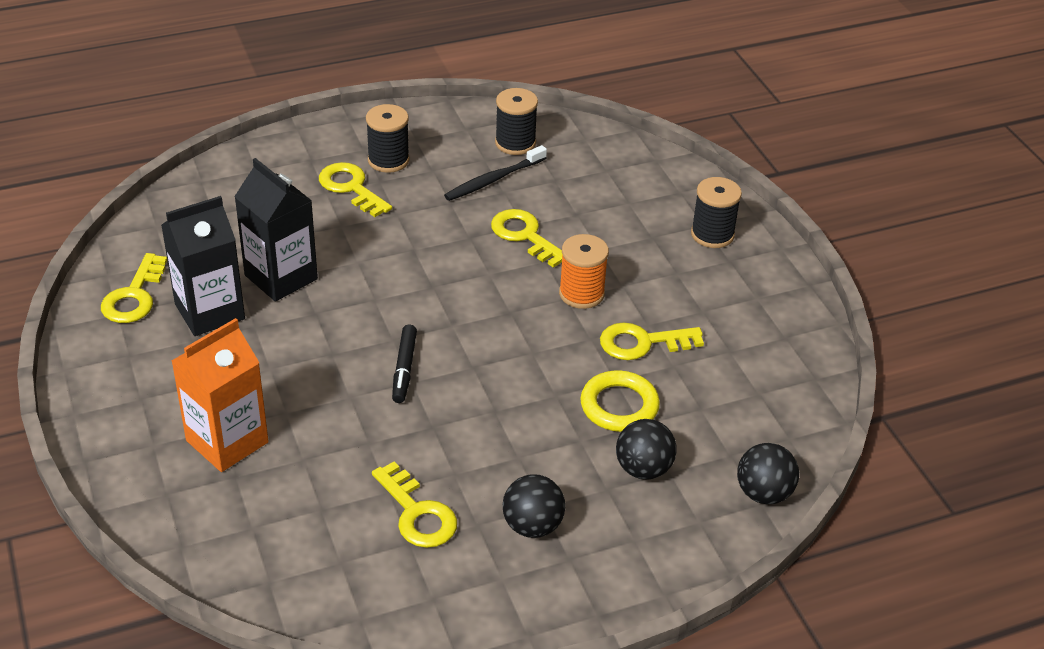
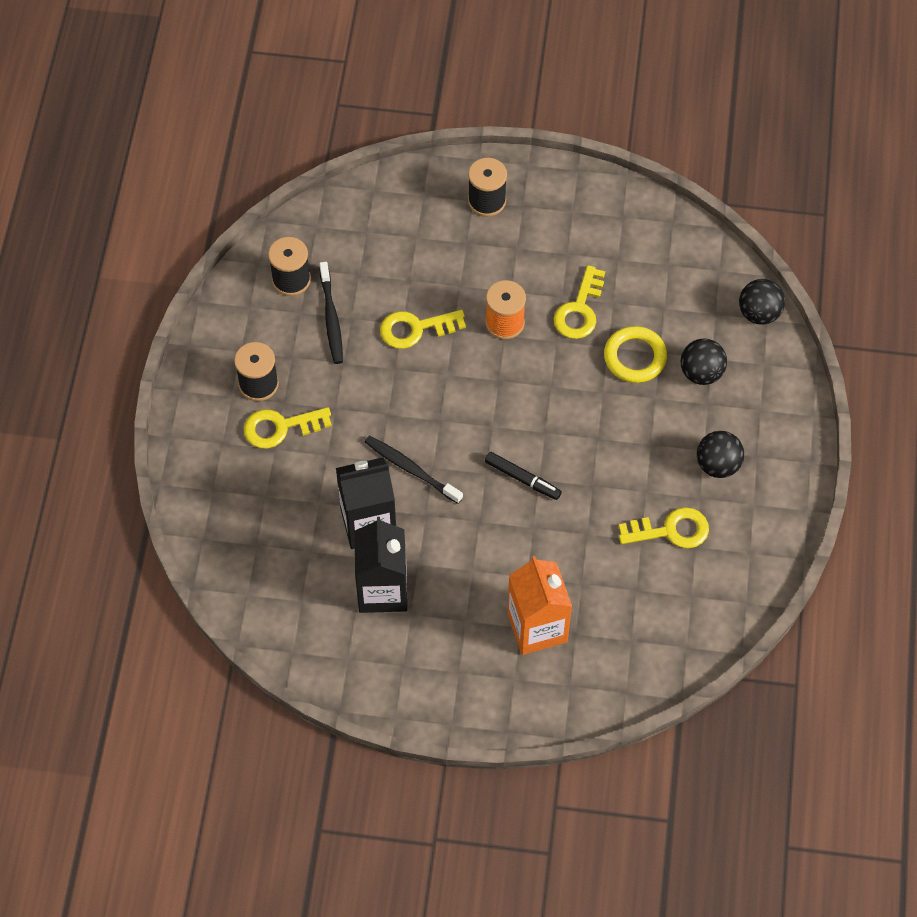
camera: 60 degrees left, 20 degrees up
(134, 296) = (332, 639): yellow key -> none
(362, 285) = (411, 469): none -> black toothbrush

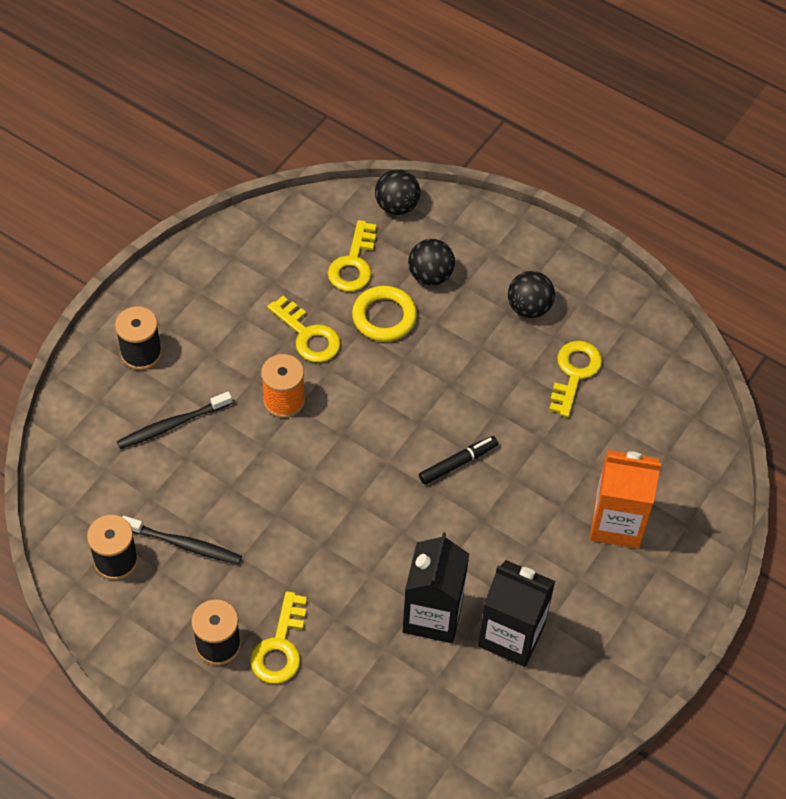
camera: 65 degrees left, 5 degrees down
(411, 469) = (394, 551): black toothbrush -> black toothbrush (172, 425)
(415, 329) = (243, 477): yellow key -> yellow key (353, 263)

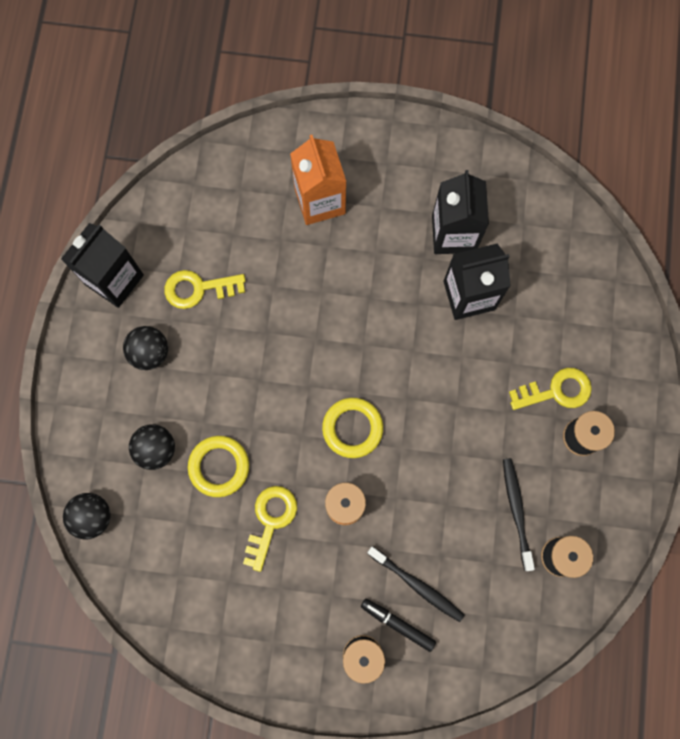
camera: 115 degrees left, 20 degrees up
(353, 263) = (175, 522): yellow key -> none
(354, 441) = (352, 428): none -> yellow ring
(458, 463) = (330, 338): black marker -> black marker (397, 624)
(621, 308) = (114, 280): none -> black carton

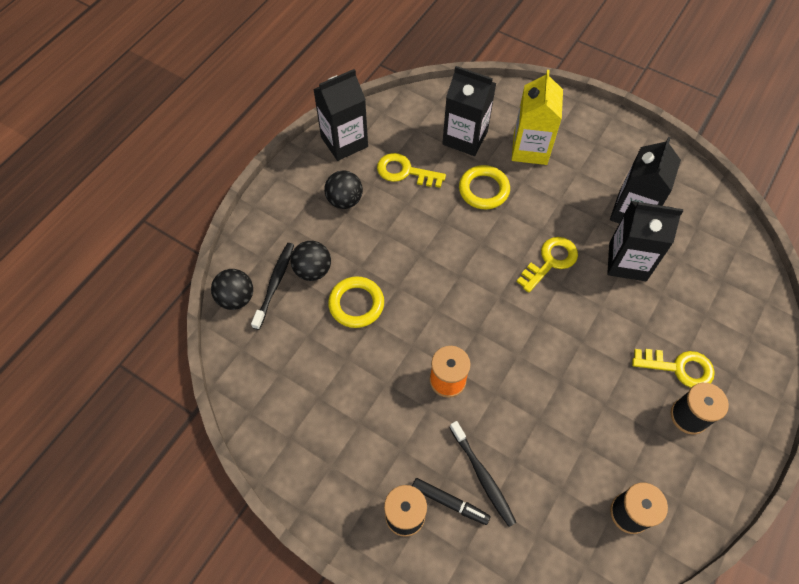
camera: 25 degrees right, 15 degrees down
(244, 217) = (465, 138): none -> black carton
(270, 520) = (378, 364): yellow key -> yellow key (550, 261)
(320, 201) = (530, 149): orange carton -> yellow carton
(352, 428) = (482, 322): yellow ring -> yellow ring (483, 190)
(397, 624) = (449, 502): black marker -> black marker turned 150 degrees clockwise
(516, 511) = (603, 453): black toothbrush -> black toothbrush (275, 284)

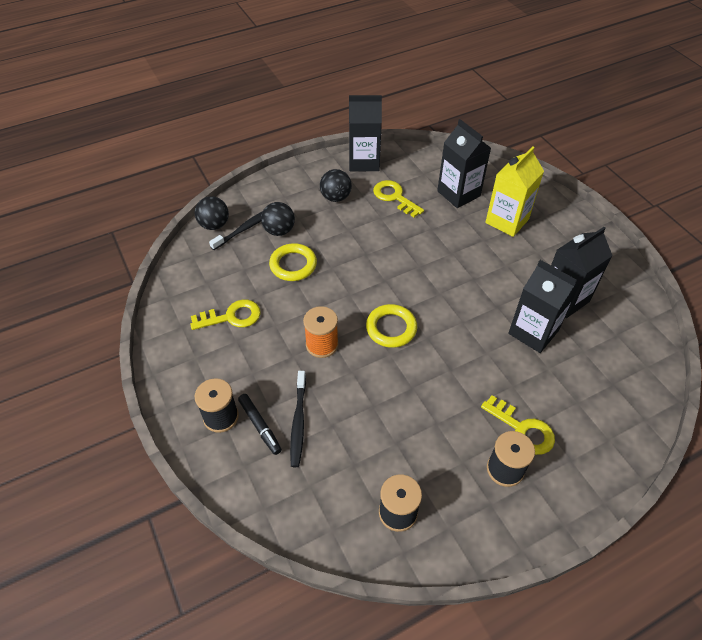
camera: 30 degrees right, 10 degrees down
(483, 190) = (447, 233): yellow ring -> yellow ring (391, 328)
(550, 261) = (466, 303): yellow key -> yellow key (232, 317)

